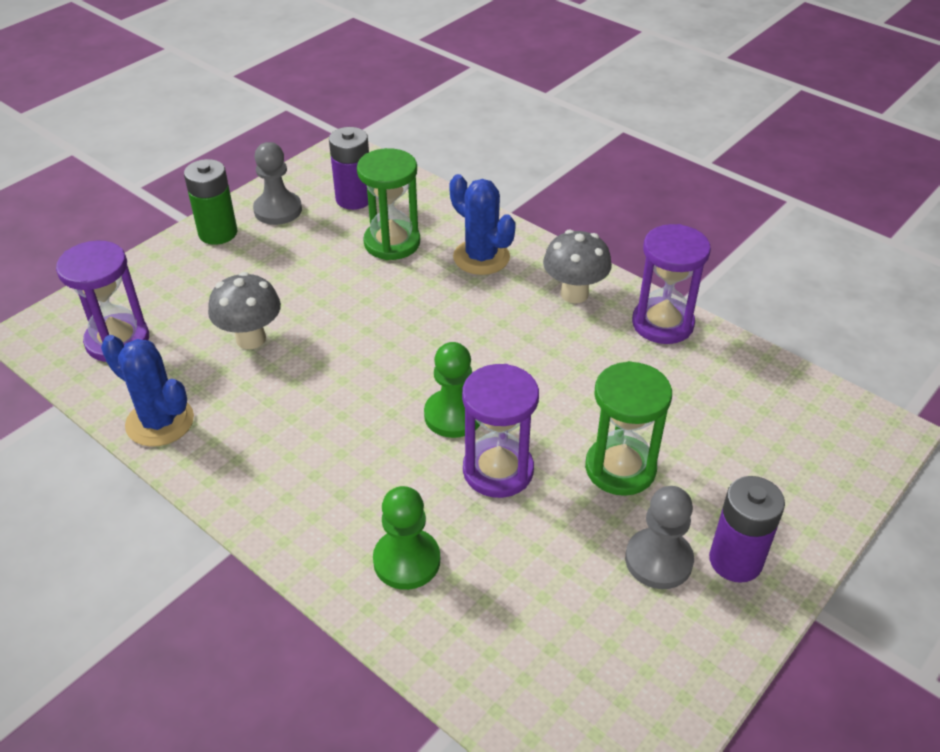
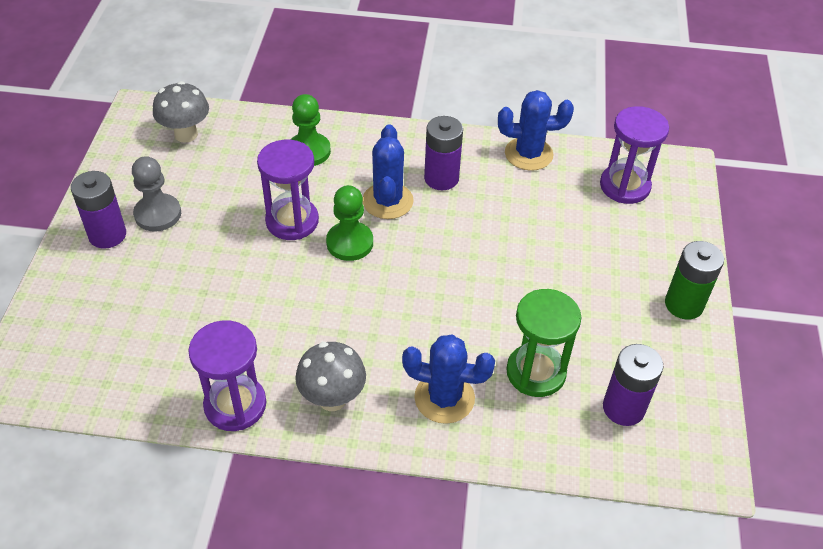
camera: 145 degrees right, 5 degrees up
(251, 339) = (542, 229): grey mushroom -> grey mushroom (186, 134)
(278, 210) = (670, 356): grey pawn -> none
(286, 441) = (441, 178): none -> purple battery
(371, 442) = (387, 201): none -> blue cactus
(620, 468) = (210, 259): green hourglass -> none

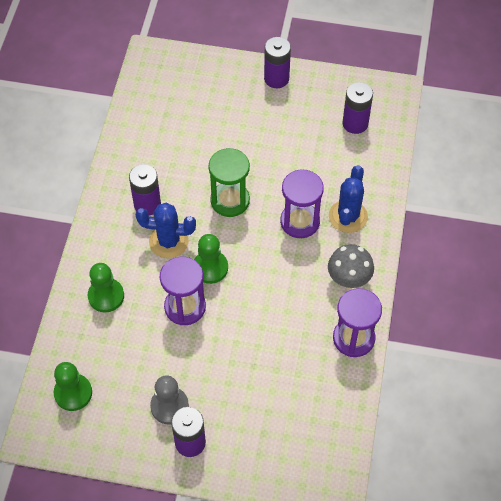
camera: 85 degrees left, 10 degrees up
(186, 134) = (73, 393): grey mushroom -> green pawn
(528, 154) = (126, 145): blue cactus -> none
(536, 372) = (328, 165): green hourglass -> green hourglass (230, 200)
(624, 186) = (166, 91): purple hourglass -> purple hourglass (300, 221)
(684, 304) = (276, 78): green battery -> purple battery

